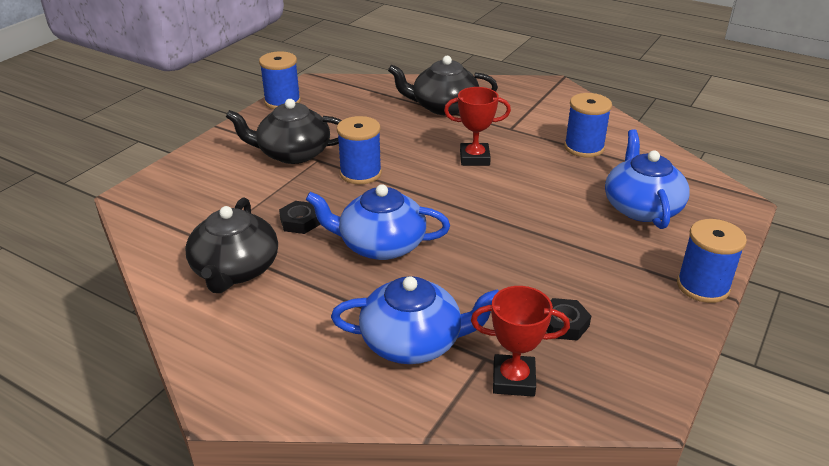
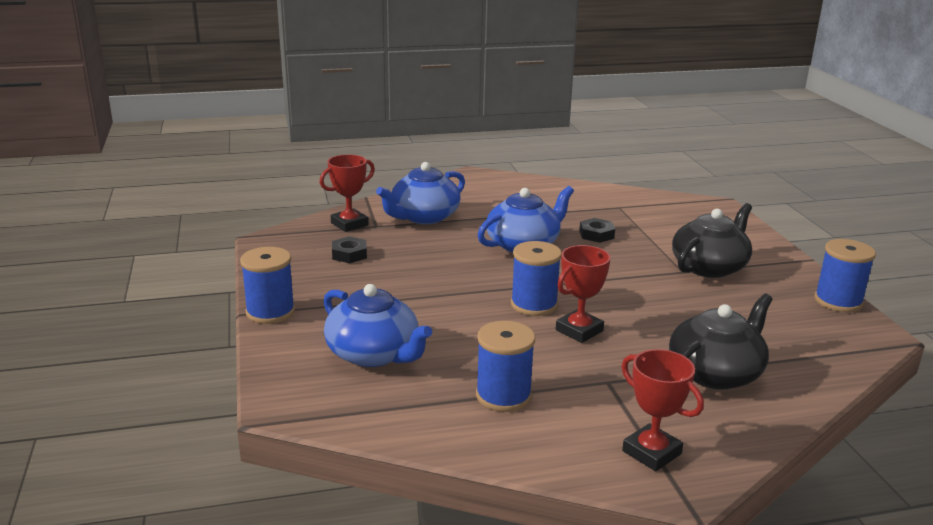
camera: 135 degrees right, 10 degrees down
(235, 270) = (573, 204): black teapot -> none
(360, 173) = (632, 276): blue spool -> blue spool (534, 304)
(544, 98) = (651, 452): none -> red trophy

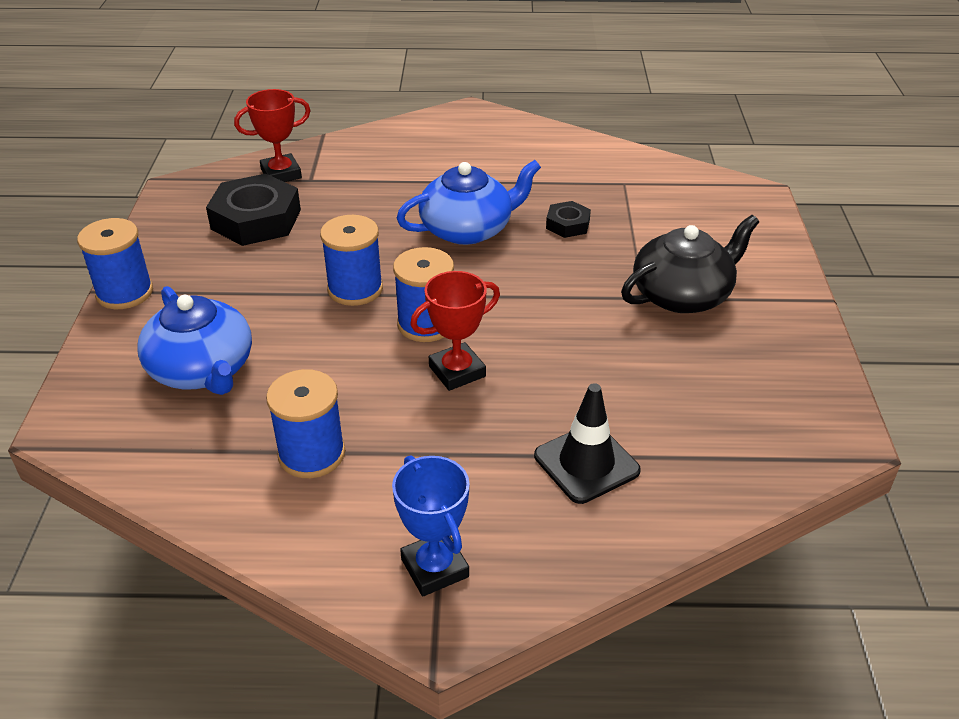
camera: 15 degrees right, 15 degrees up
(349, 254) = (256, 219): black nut -> black nut, size x1.95
(424, 217) = (373, 172): blue teapot -> none
(651, 452) = (434, 568): red trophy -> blue trophy
(715, 373) = (586, 463): black teapot -> black traffic cone
(838, 301) = (822, 374): blue spool -> blue spool (355, 289)

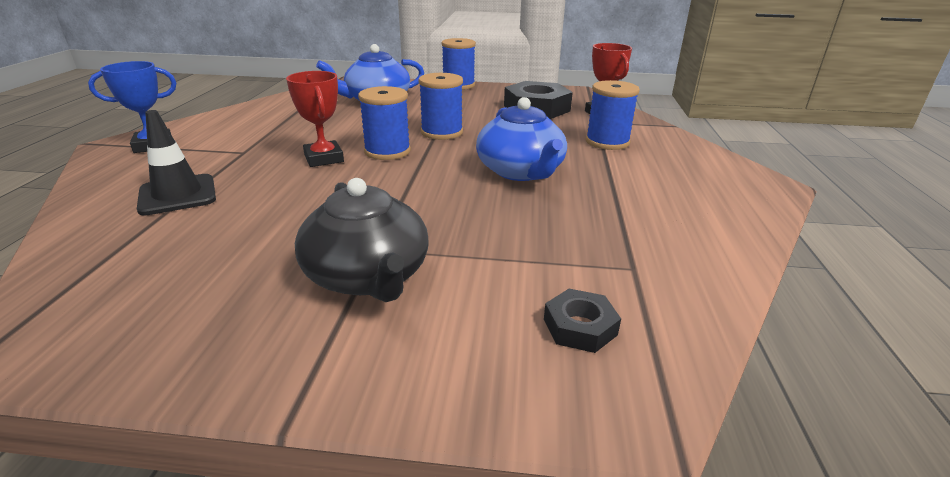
camera: 95 degrees right, 10 degrees down
(311, 454) = (281, 121): blue spool -> blue spool (607, 142)
(568, 224) = (528, 219): black nut -> black nut (580, 327)

